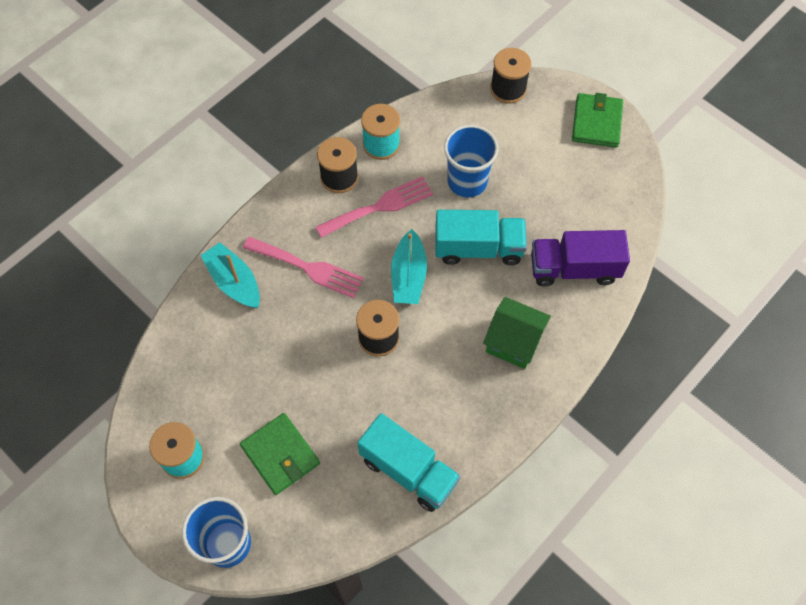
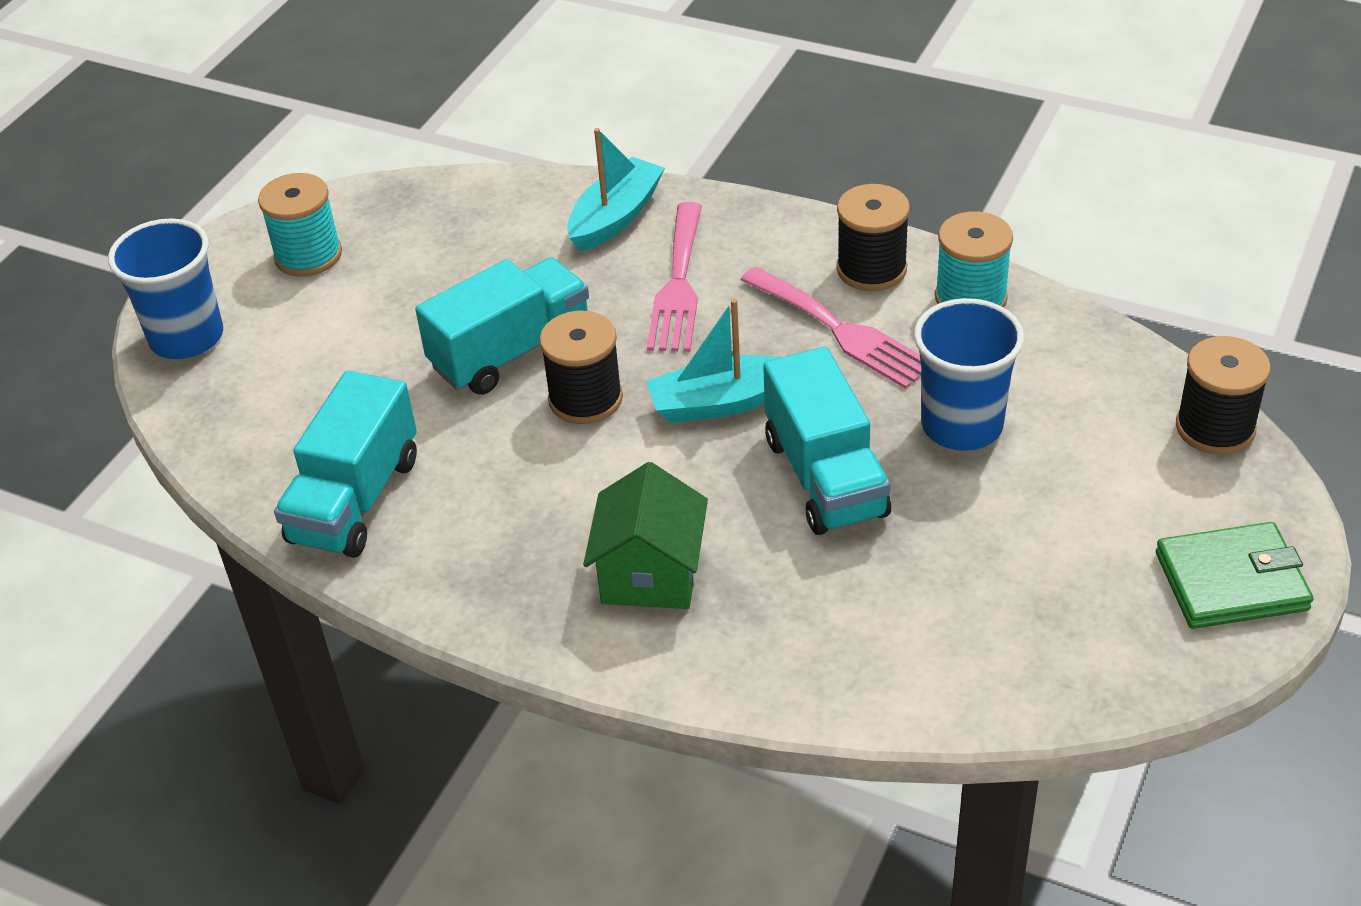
camera: 75 degrees right, 20 degrees down
(280, 455) = (340, 349): green wallet -> none
(325, 364) = (511, 352): none -> turquoise truck
(574, 268) = (853, 626): purple truck -> none

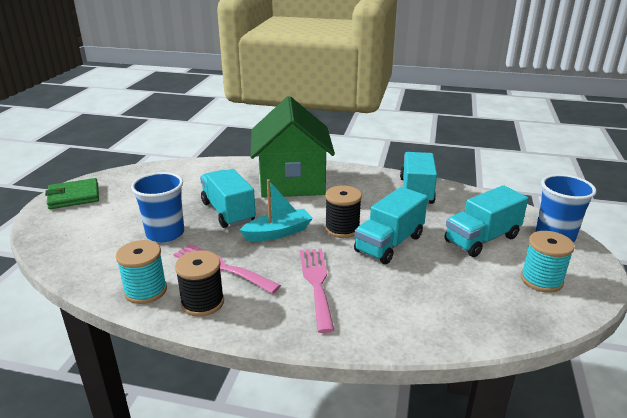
camera: 165 degrees right, 15 degrees down
(329, 344) = (482, 239): none -> turquoise truck
(615, 217) = (373, 322): turquoise boat -> none
(650, 574) = (292, 182): green house -> green house, size x1.90
(1215, 428) = (45, 242): black spool -> none

